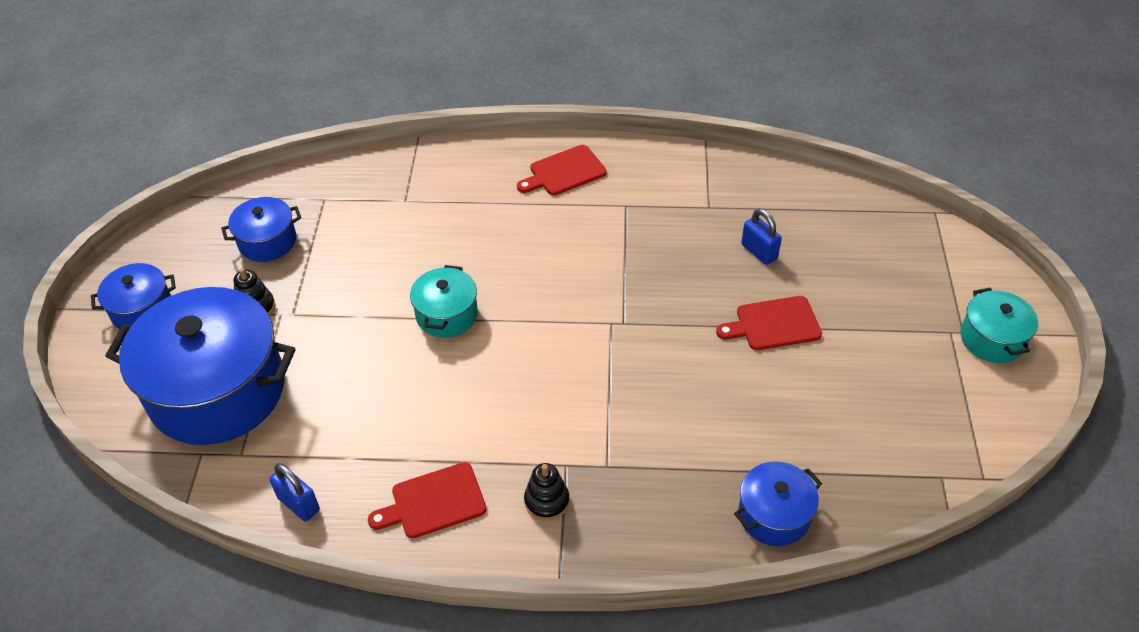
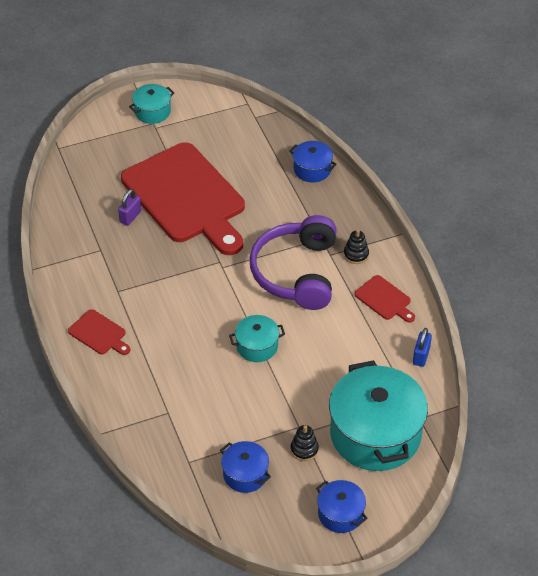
camera: 115 degrees left, 0 degrees up
(217, 390) = (375, 434): blue pot -> turquoise pot
(552, 407) = (297, 272): none -> purple headphones
(759, 252) = (130, 217): blue padlock -> purple padlock
(773, 324) = (186, 197): red cutting board -> red cutting board, size x2.49

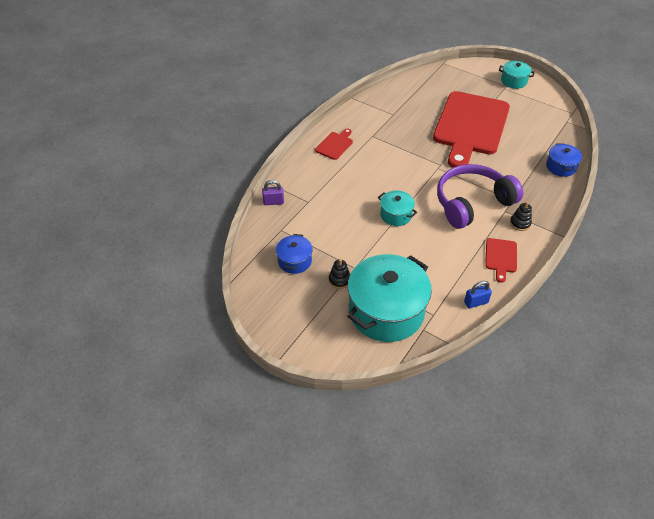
camera: 55 degrees right, 0 degrees up
(99, 334) = (335, 145): red cutting board -> red cutting board turned 150 degrees counterclockwise
(130, 217) = (429, 113): purple padlock -> purple padlock (273, 202)
(340, 514) = (305, 326): blue pot -> none

